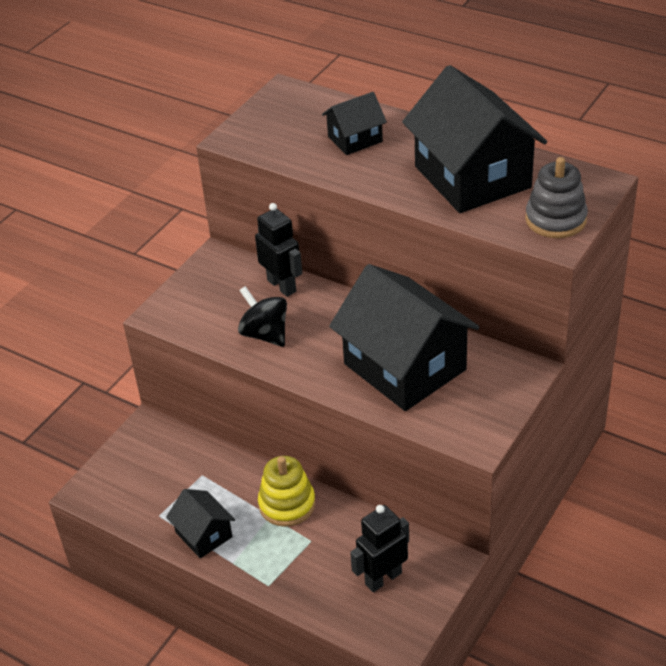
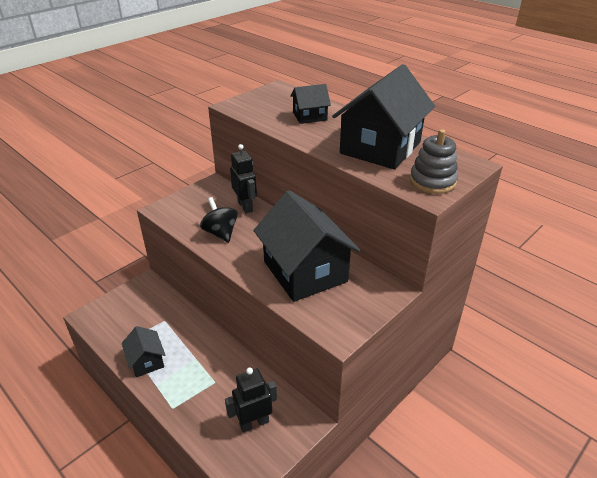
camera: 10 degrees right, 5 degrees down
(287, 504) = (210, 352): yellow stacking toy -> none
(472, 177) = (380, 148): black house -> black house turned 45 degrees clockwise

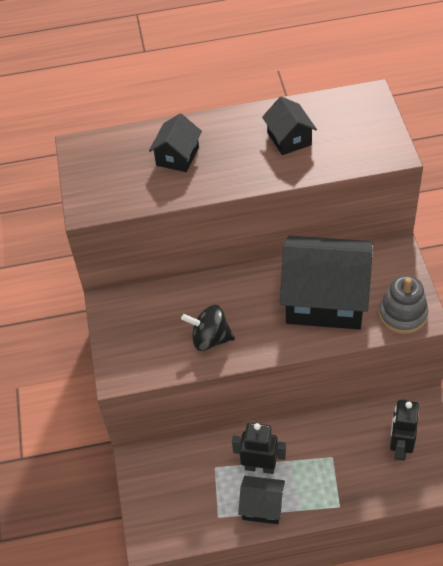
camera: 50 degrees left, 15 degrees up
(245, 206) = (180, 296): black robot -> black robot (260, 467)
(380, 148) = (289, 139): black house -> black house, size x0.48
(432, 181) = (374, 138): grey stacking toy -> grey stacking toy (402, 314)

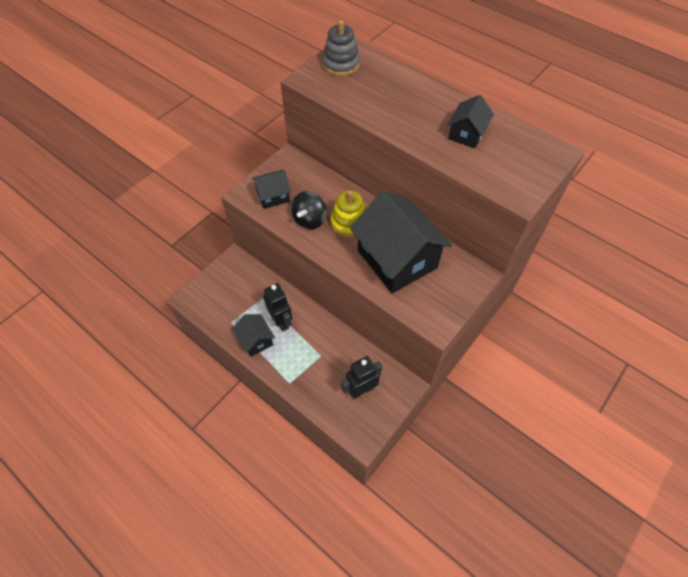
camera: 45 degrees right, 5 degrees up
(177, 156) = (389, 92): black house -> black house (273, 196)
(210, 339) = (310, 220): black spinning top -> black spinning top turned 120 degrees counterclockwise
(246, 308) = (349, 223): none -> yellow stacking toy
(402, 314) = (428, 310): grey stacking toy -> grey stacking toy (341, 64)

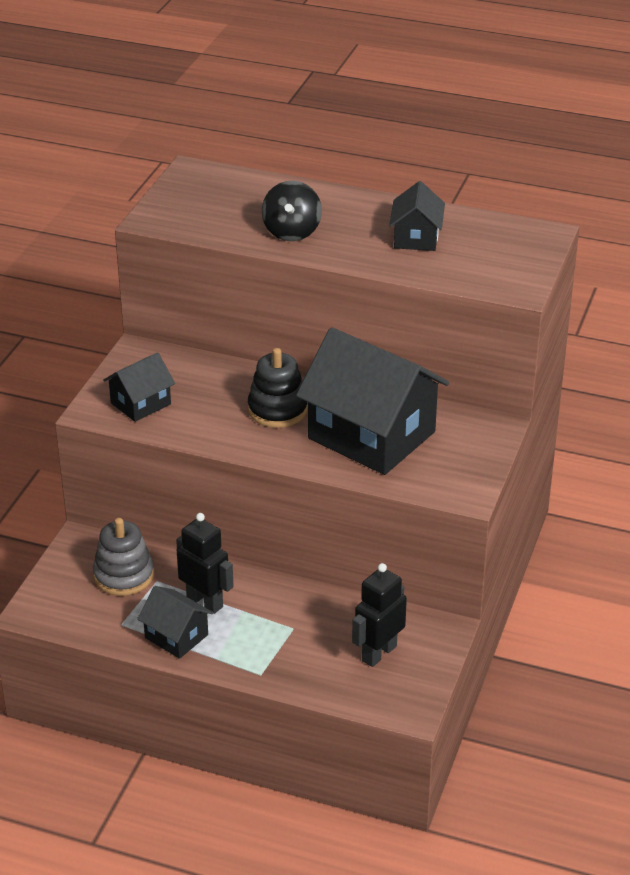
camera: 20 degrees left, 20 degrees down
(310, 220) = (215, 419): black spinning top -> black spinning top (292, 232)
(341, 64) = (194, 193): grey stacking toy -> grey stacking toy (124, 575)
(349, 223) = (277, 409): yellow stacking toy -> black stacking toy

